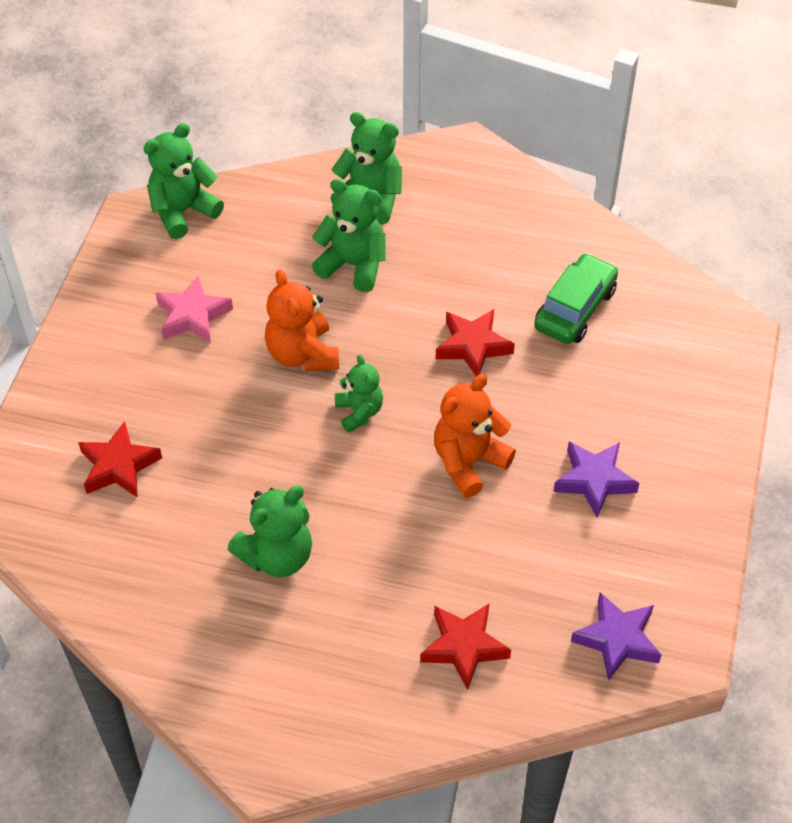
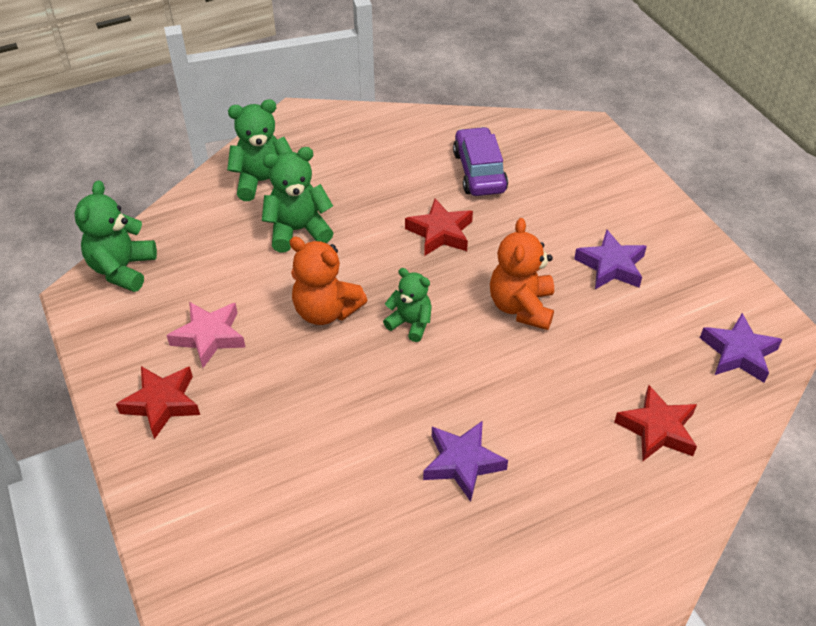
camera: 40 degrees left, 5 degrees down
(118, 466) = (265, 486): red star -> red star (162, 403)
(277, 556) = (462, 463): green teddy bear -> purple star
(575, 309) = (479, 171): green car -> purple car

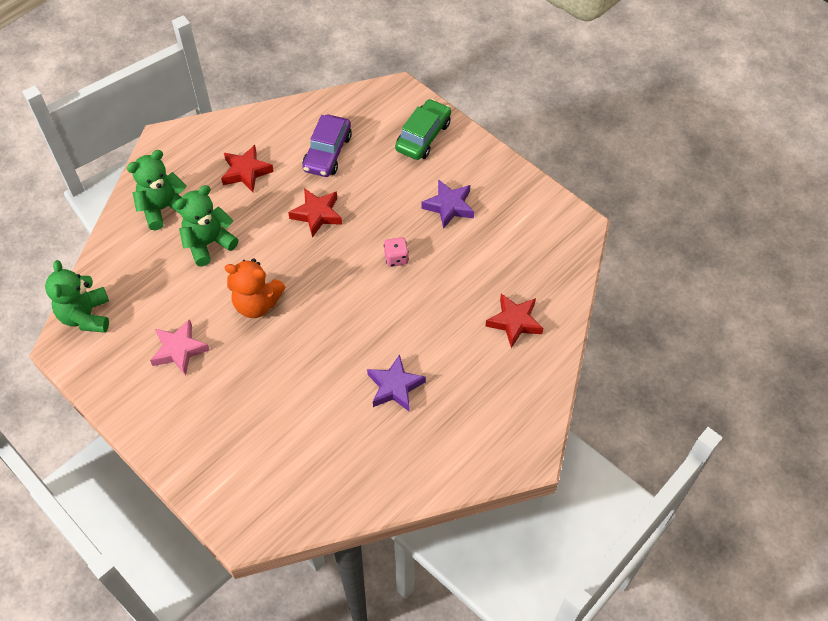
camera: 20 degrees left, 10 degrees up
(162, 403) = (168, 411): red star -> red star (246, 172)
(410, 323) = (322, 295): green teddy bear -> none
(479, 171) = (327, 153): purple car -> purple car turned 135 degrees counterclockwise
(521, 307) = (396, 258): orange teddy bear -> pink dice
(603, 182) = (423, 136): none -> green car
(738, 353) = (553, 249): purple star -> none

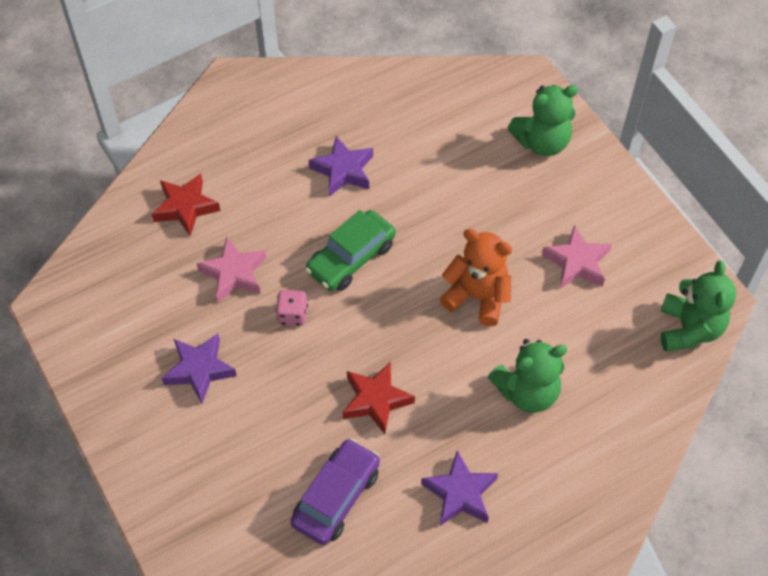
camera: 165 degrees left, 0 degrees up
(163, 208) = (584, 460): green teddy bear -> green teddy bear (542, 142)
(246, 172) = (460, 493): red star -> purple star
(423, 136) = (190, 491): green car -> green car (351, 258)
(452, 278) = (234, 273): none -> pink star

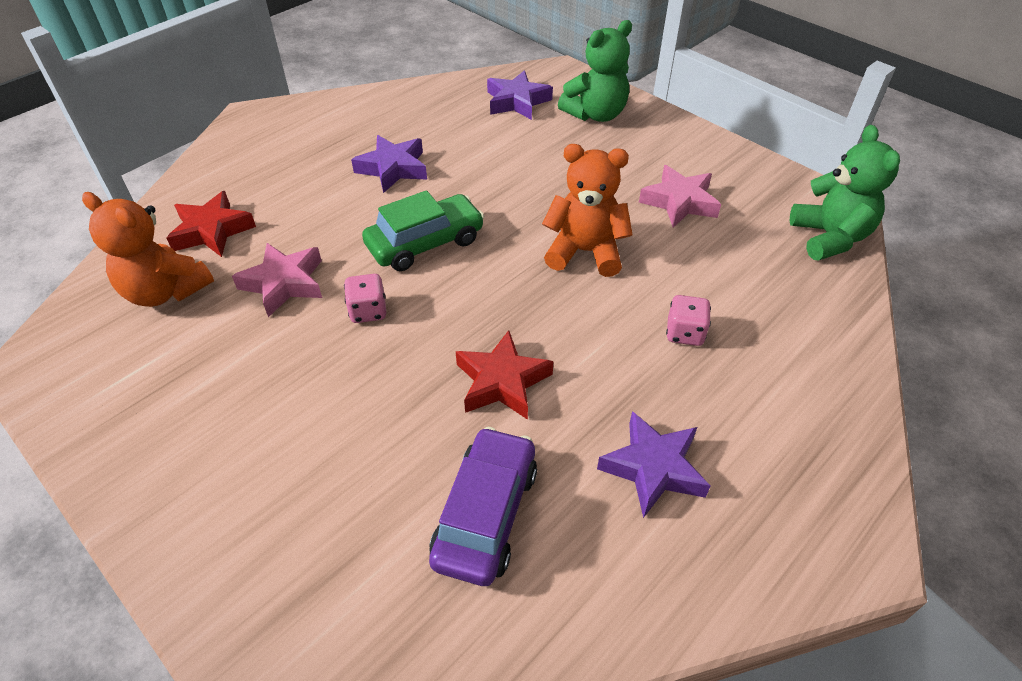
camera: 15 degrees left, 10 degrees down
(145, 261) = (165, 291): none -> orange teddy bear
(199, 370) = (255, 396): purple star -> purple star (517, 101)
(351, 258) = (425, 243): green car -> green car turned 150 degrees counterclockwise
(527, 392) = (684, 333): green teddy bear -> pink dice

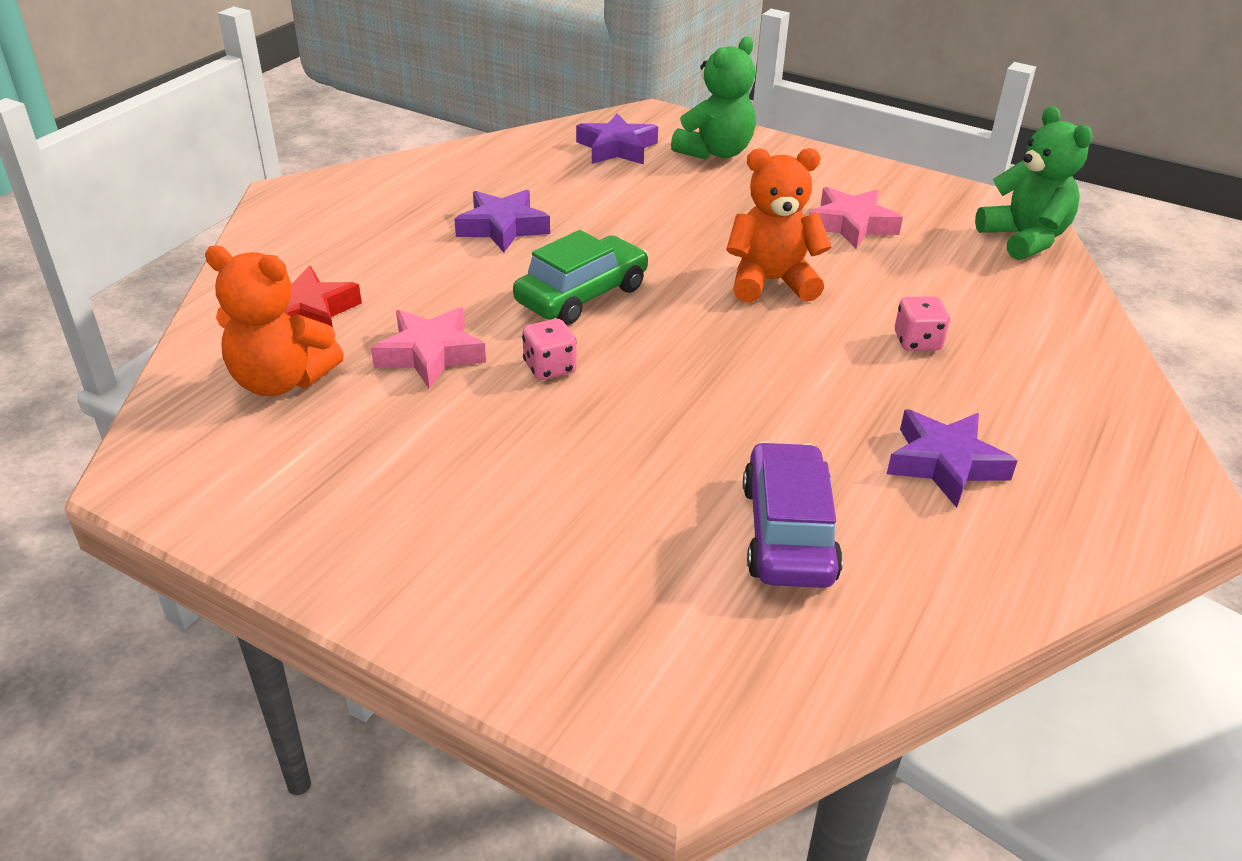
camera: 15 degrees left, 10 degrees down
(502, 382) = (741, 412): red star -> none

